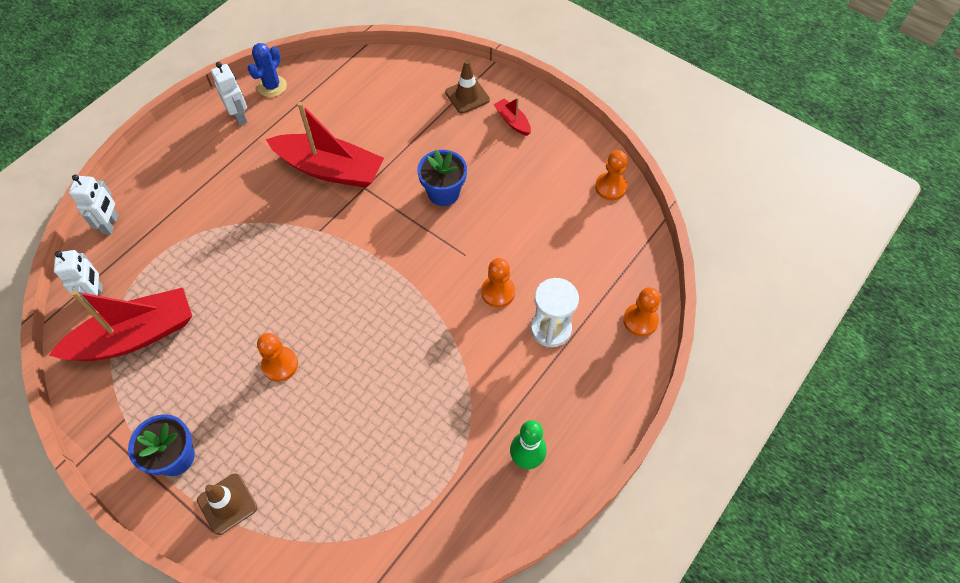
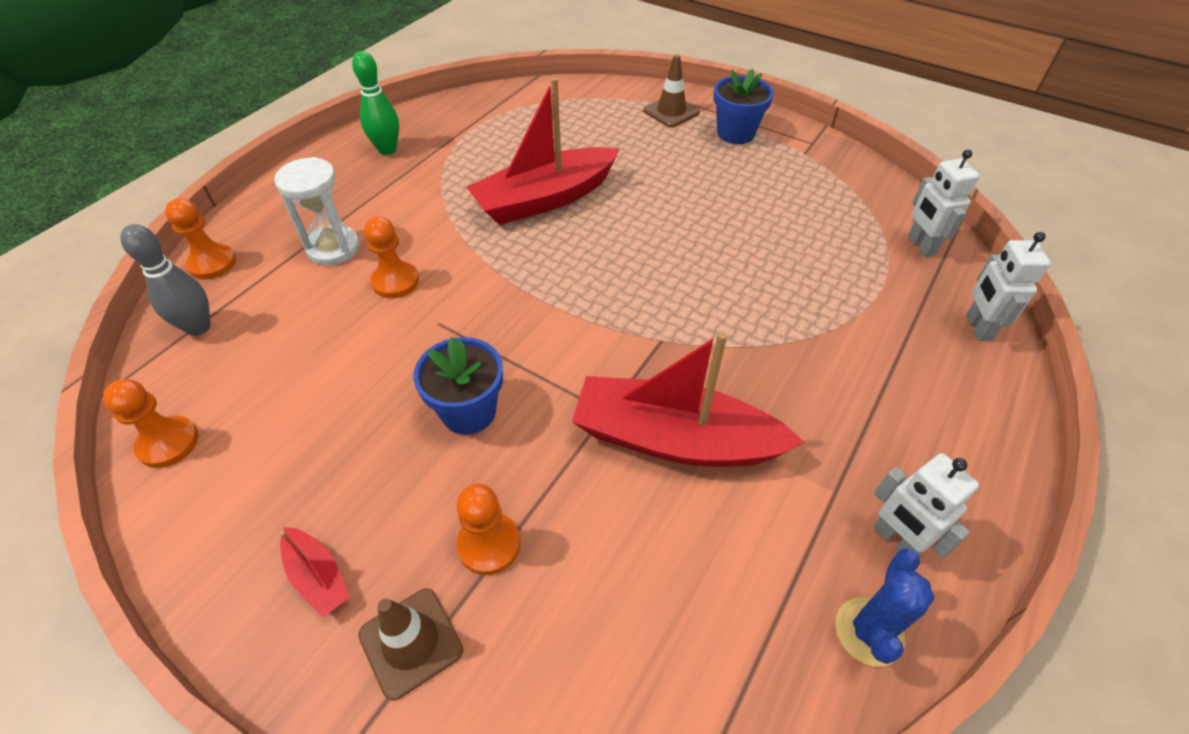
camera: 175 degrees right, 10 degrees down
(135, 336) = (843, 213): red boat -> red boat (545, 199)
(280, 364) = (660, 199): orange pawn -> orange pawn (489, 544)
(626, 263) = (198, 327): none -> grey bowling pin

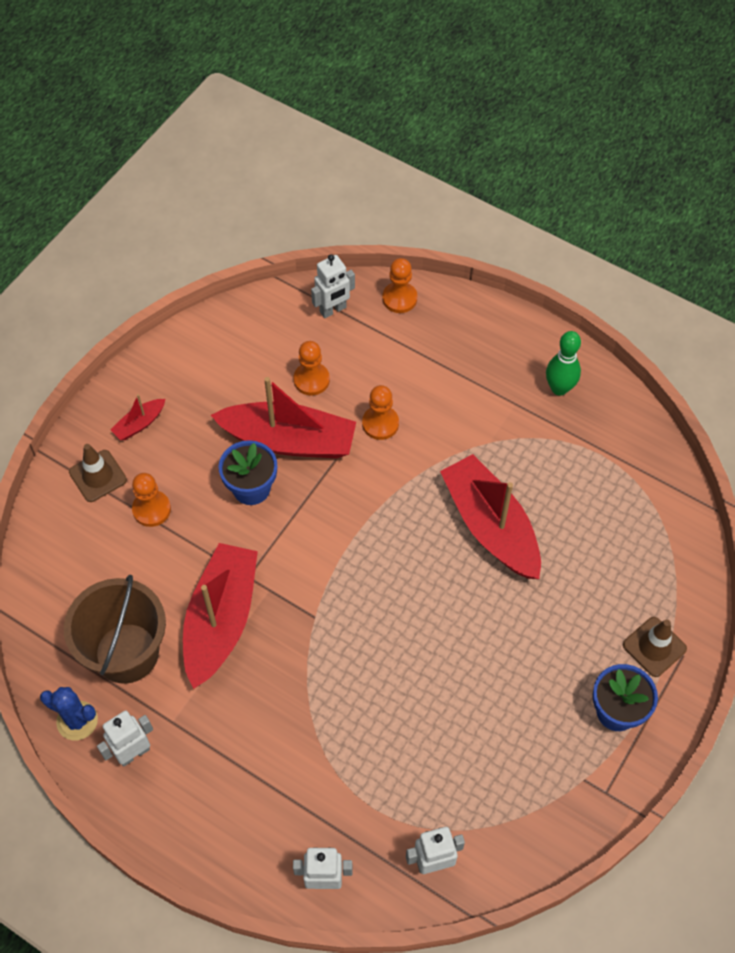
camera: 90 degrees right, 10 degrees up
(168, 443) = (235, 324): orange pawn -> orange pawn (311, 380)
(198, 327) = (333, 310): grey bowling pin -> white robot
(333, 248) = (418, 374): white hourglass -> none
(399, 371) = (289, 440): none -> red boat
(741, 563) = (127, 653): none -> brown bucket

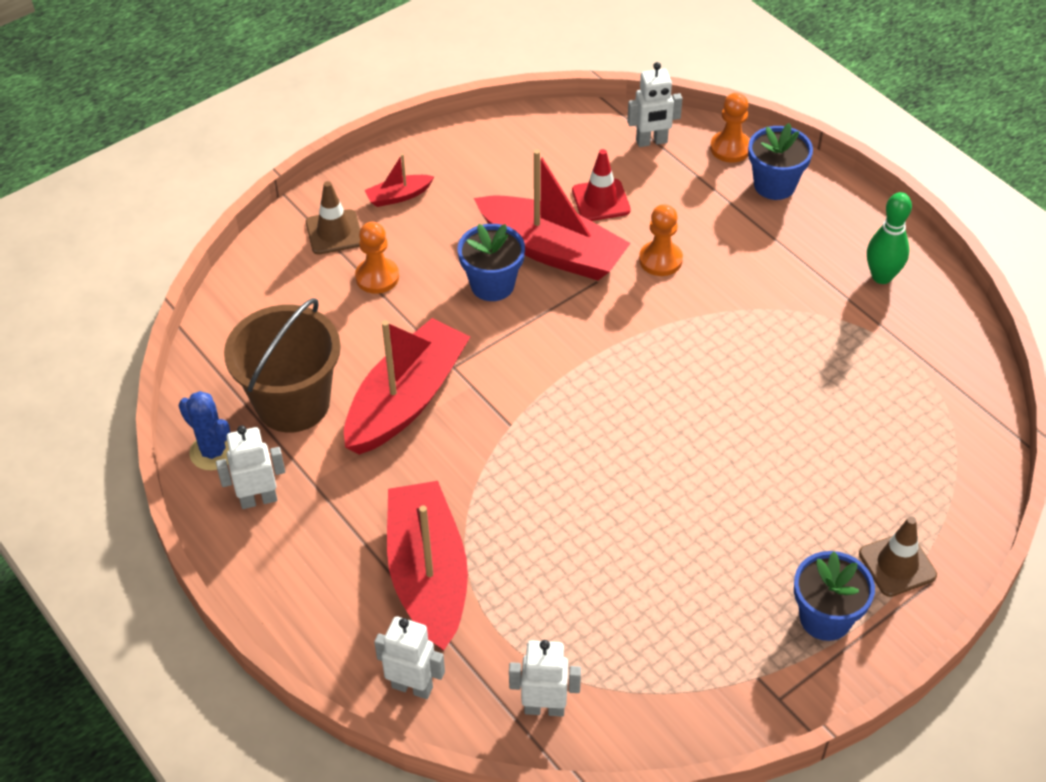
camera: 20 degrees right, 10 degrees down
(311, 380) = (600, 200): orange pawn -> red traffic cone
(447, 325) = (774, 185): none -> blue flower pot
(490, 526) = (747, 390): red boat -> red boat (428, 575)

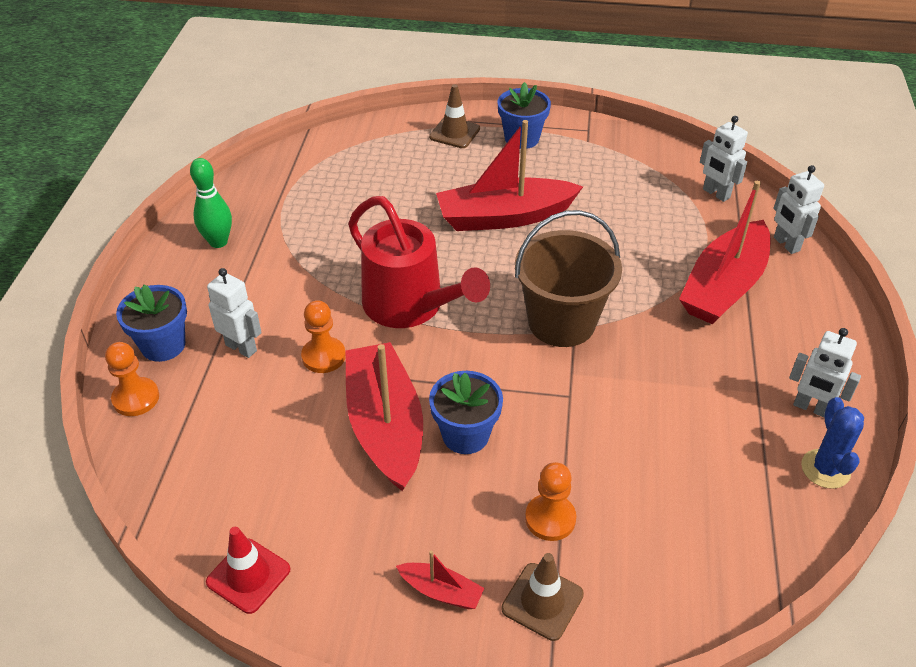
camera: 135 degrees left, 5 degrees down
(293, 403) = (725, 460): brown bucket -> brown bucket (561, 322)
(406, 400) = (631, 397): red boat -> red boat (504, 217)
(600, 200) = (291, 437): red traffic cone -> red traffic cone (248, 576)
(651, 141) = (174, 455): white robot -> white robot (241, 347)
(657, 343) = (411, 306): none -> red watering can

